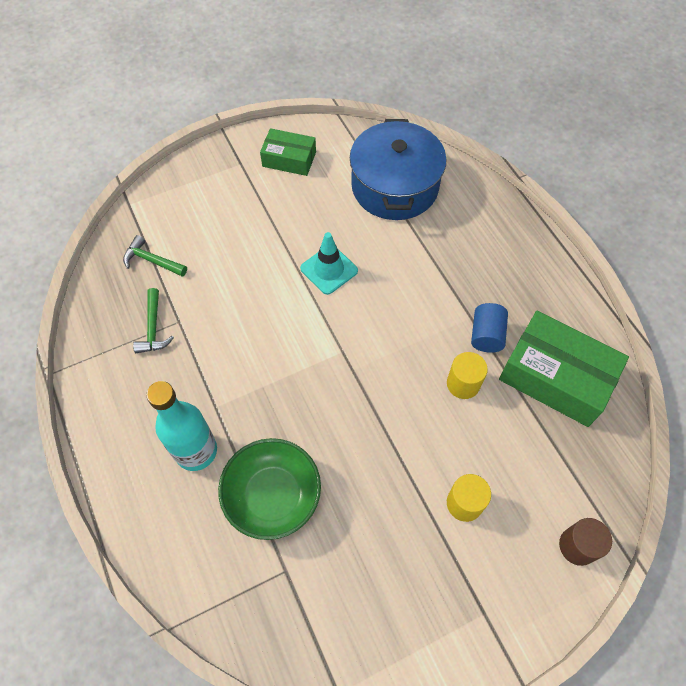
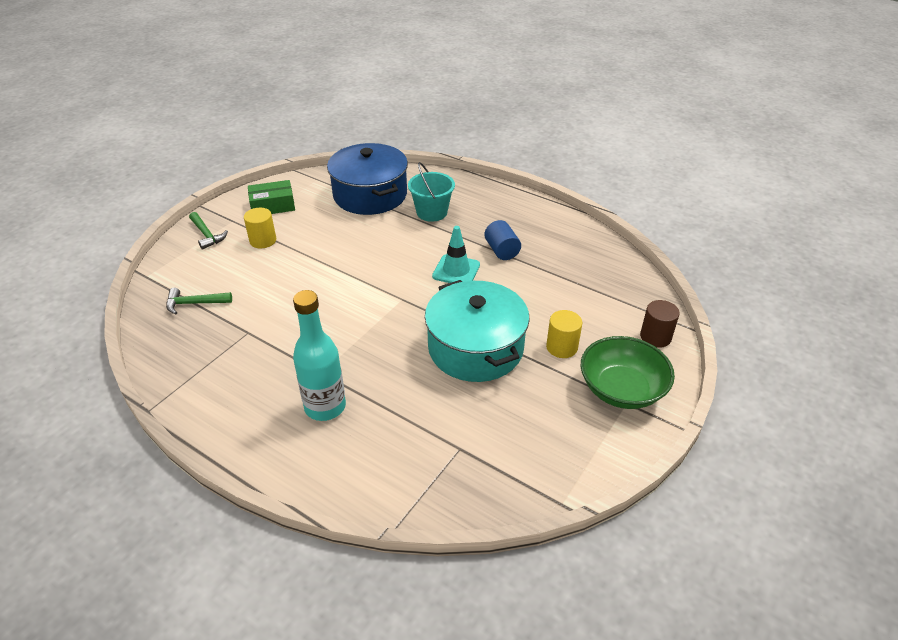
camera: 30 degrees left, 20 degrees down
(153, 328) = (227, 345): green hammer -> green hammer (207, 235)
(272, 496) = (413, 406): green bowl -> green bowl (621, 389)
(329, 269) = (354, 256): turquoise traffic cone -> turquoise traffic cone (456, 270)
(376, 456) = (475, 348): none -> turquoise pot
(445, 242) = (432, 212): none -> turquoise bucket
(463, 384) = (506, 282): yellow cylinder -> yellow cylinder (263, 240)
(556, 377) = (566, 255): green box -> none

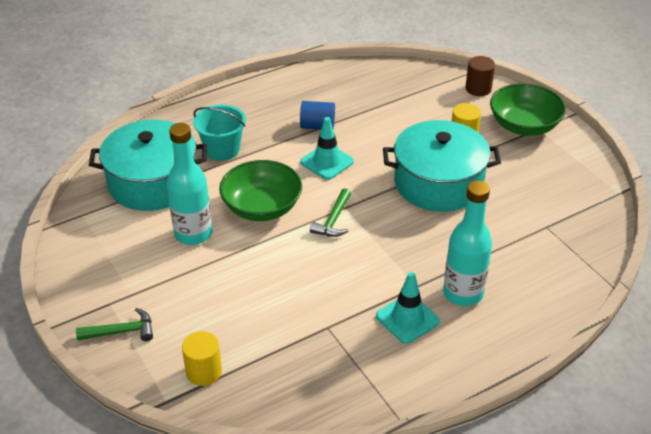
camera: 65 degrees left, 0 degrees up
(194, 303) = (250, 363): green hammer -> green hammer (333, 220)
(263, 240) = (172, 285): yellow cylinder -> yellow cylinder (204, 371)
(273, 205) = (107, 262): green box -> none
(276, 377) = (407, 319): none -> turquoise traffic cone
(323, 231) = (193, 234): none -> turquoise bottle
(370, 195) = (153, 182): blue pot -> turquoise pot
(373, 254) = (262, 207): none -> green bowl

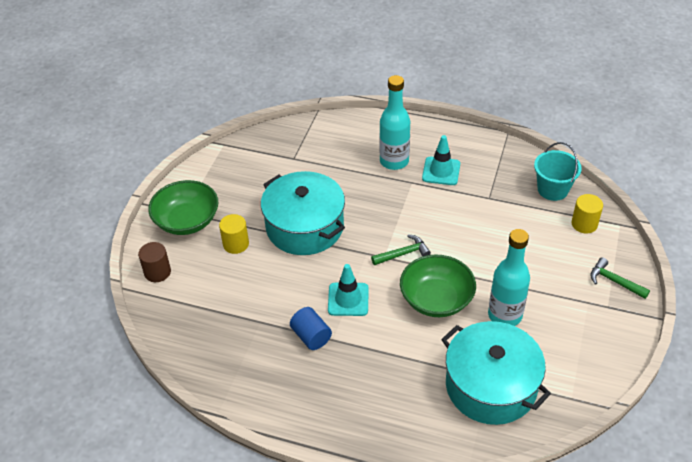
camera: 130 degrees left, 5 degrees up
(222, 149) = (406, 375): turquoise bucket -> turquoise bucket (552, 189)

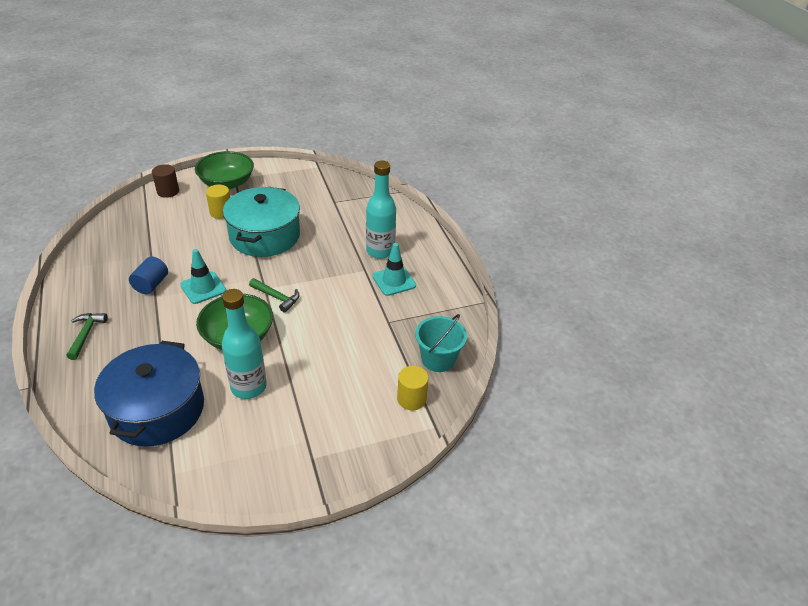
camera: 50 degrees right, 5 degrees down
(491, 386) = (157, 409): turquoise pot -> blue pot
(614, 281) = (350, 450): green hammer -> green hammer (86, 334)

